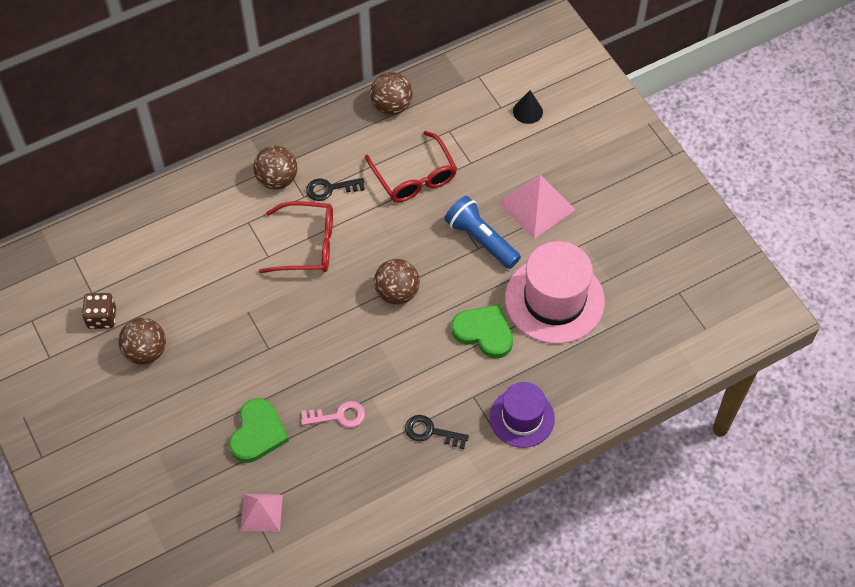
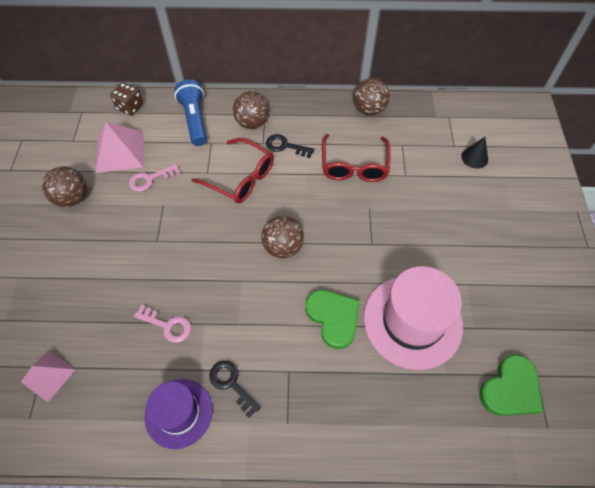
camera: 30 degrees right, 0 degrees up
(102, 318) = (64, 160): brown dice -> brown dice (130, 107)
(213, 292) = (150, 179): none -> pink key
(257, 433) = (97, 304): green heart -> green heart (510, 389)
(481, 239) = (378, 238): blue flashlight -> blue flashlight (195, 120)
(522, 418) = (319, 418): purple hat -> purple hat (178, 413)
(537, 206) = (441, 233): pink pyramid -> pink pyramid (120, 151)

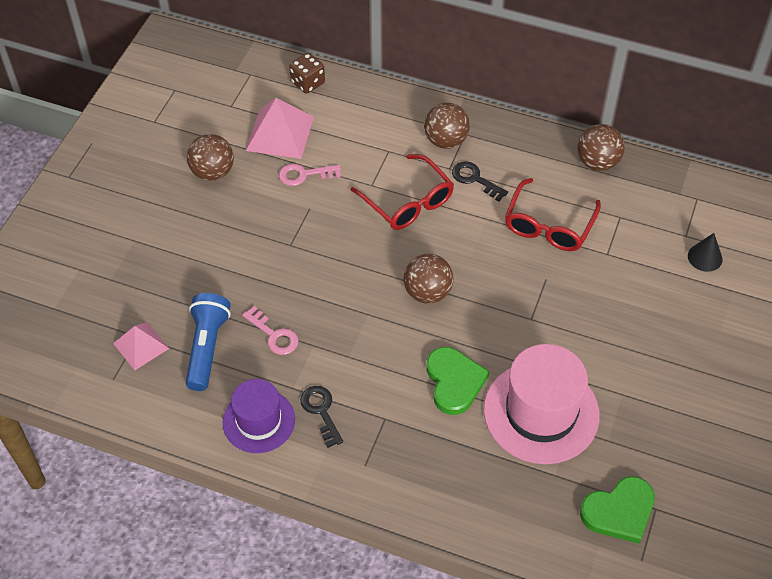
camera: 20 degrees right, 5 degrees down
(195, 120) = (378, 118): blue flashlight -> blue flashlight (207, 347)

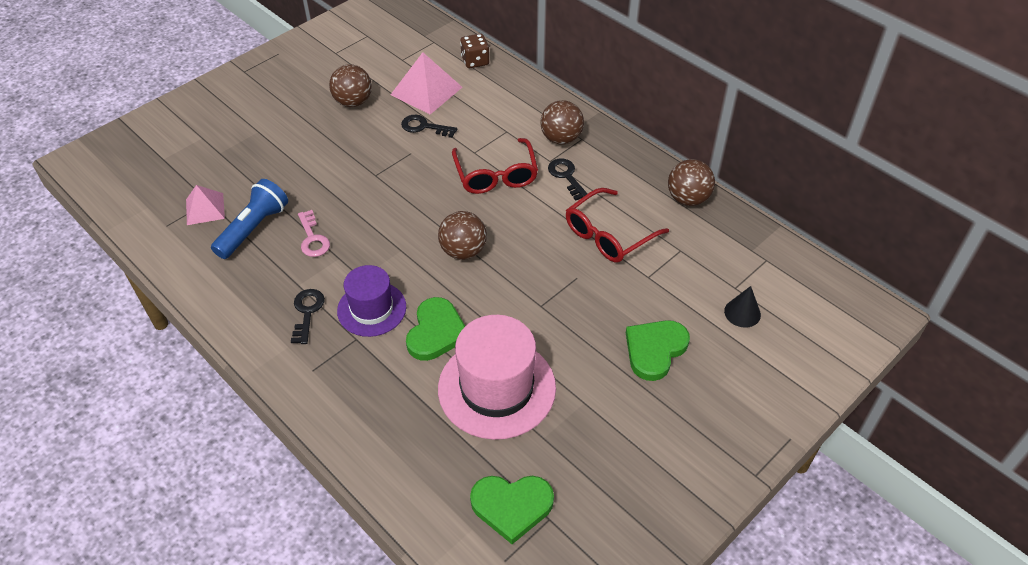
camera: 25 degrees right, 5 degrees down
(259, 421) = (252, 300): purple hat -> purple hat (371, 309)
(304, 175) = (424, 127): pink key -> black key
(653, 321) = (655, 350): none -> green heart

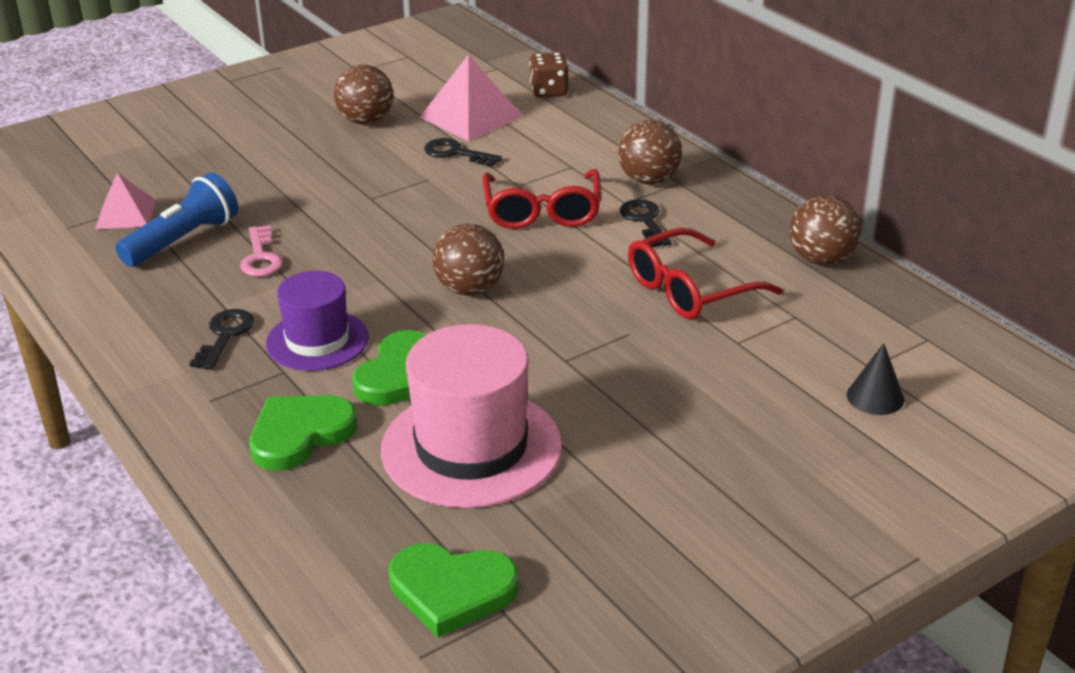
camera: 10 degrees right, 15 degrees down
(655, 350) = (726, 427): green heart -> green heart (300, 434)

